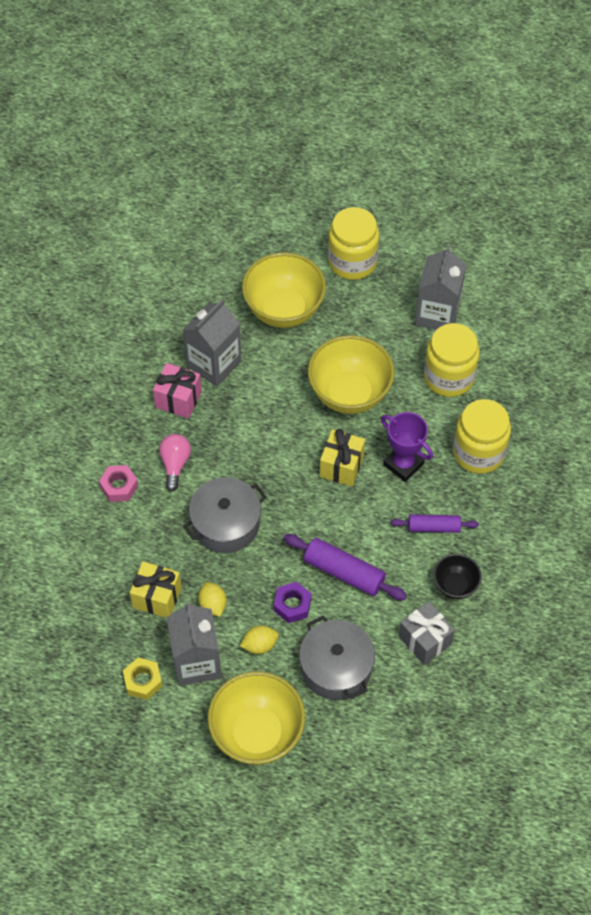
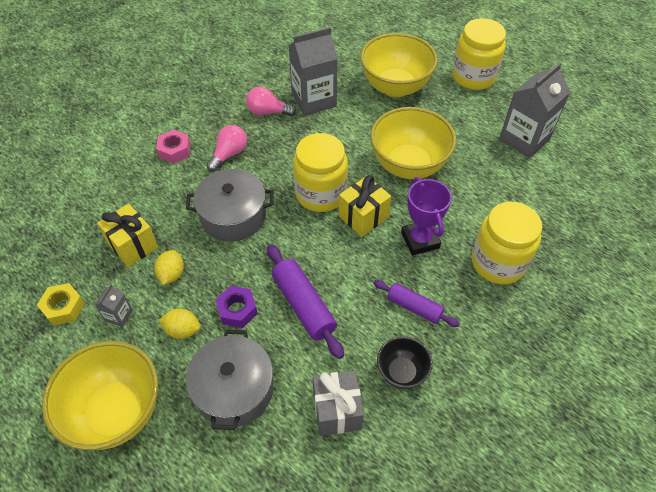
camera: 30 degrees right, 5 degrees down
(178, 399) = (268, 112): pink gift -> pink light bulb
(196, 662) = (119, 315): grey carton -> grey carton, size x0.45
(449, 377) = (506, 190): yellow jar -> yellow jar (320, 194)

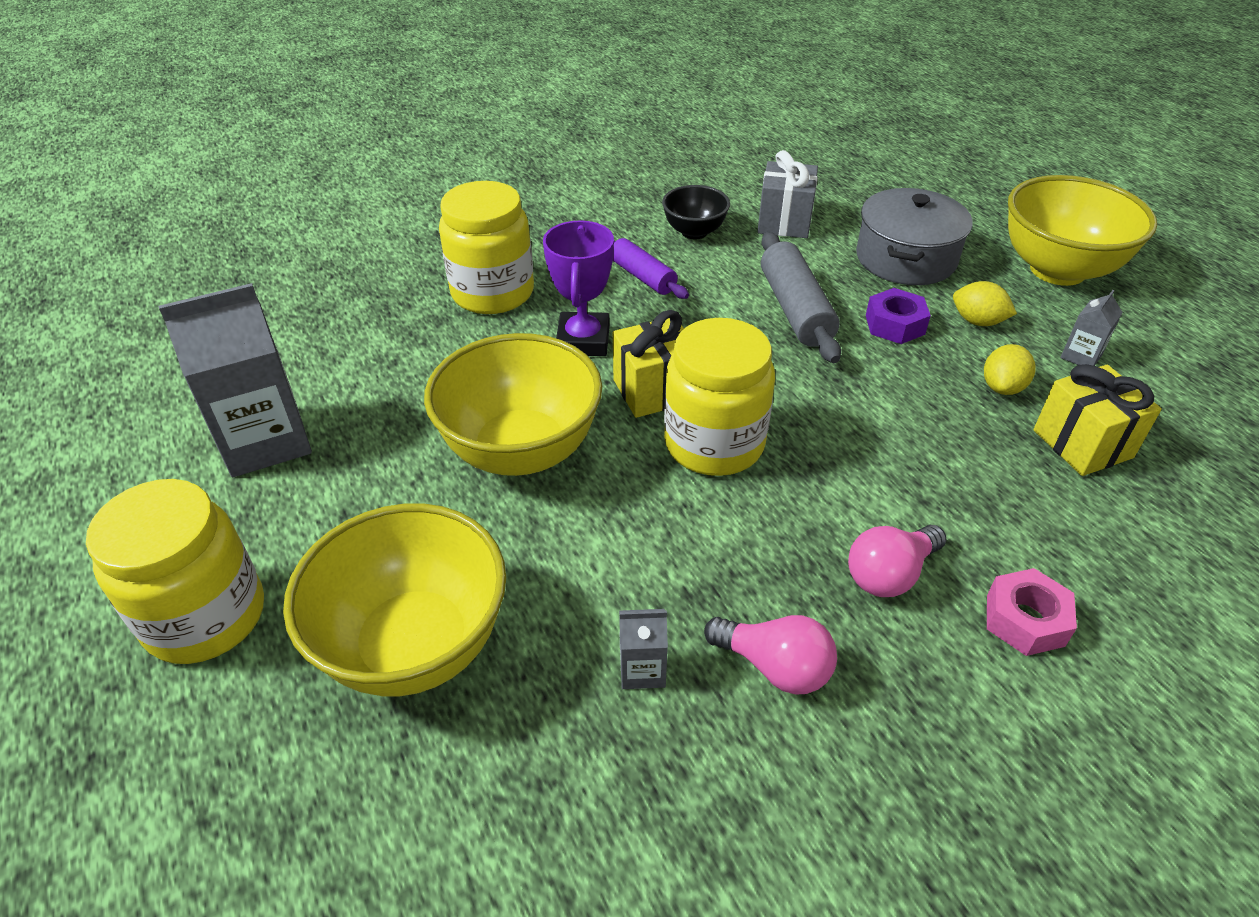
camera: 160 degrees left, 10 degrees down
(64, 308) = (1178, 384): yellow nut -> none
(233, 216) = (890, 447): grey pot -> none
(304, 305) = (795, 309): purple rolling pin -> grey rolling pin
(314, 100) = (642, 669): grey carton -> grey carton, size x0.45

